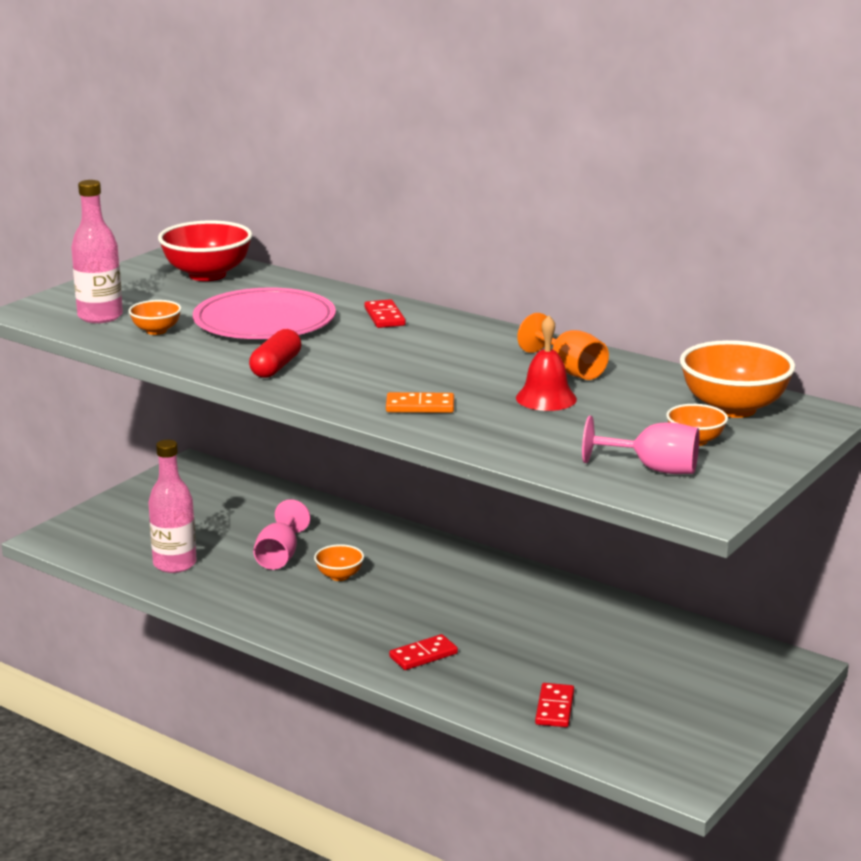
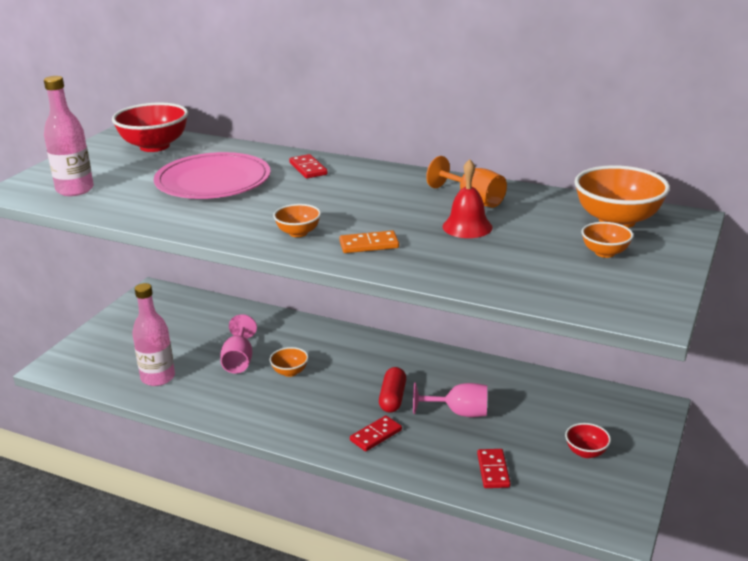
camera: 10 degrees left, 5 degrees up
(156, 331) = (125, 198): orange bowl -> orange bowl (298, 233)
(276, 367) = (236, 221): red capsule -> red capsule (392, 398)
(653, 469) = (587, 283): pink goblet -> pink goblet (459, 413)
(680, 703) = (586, 452): none -> red bowl

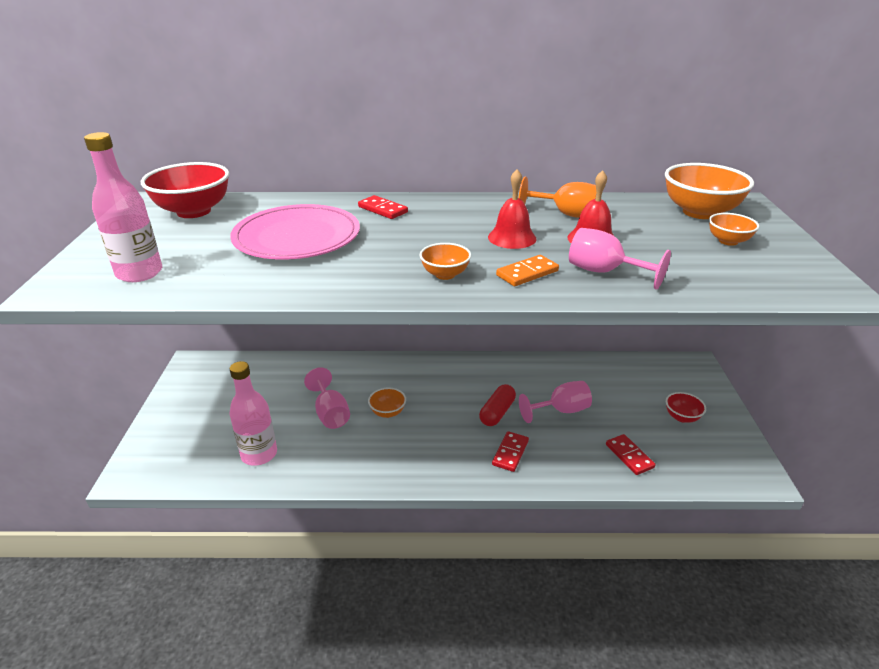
camera: 25 degrees left, 5 degrees up
(392, 398) = (497, 412): red capsule -> red capsule turned 45 degrees clockwise
(393, 212) = (512, 237): none -> red bell
(439, 257) = (604, 272): none -> pink goblet

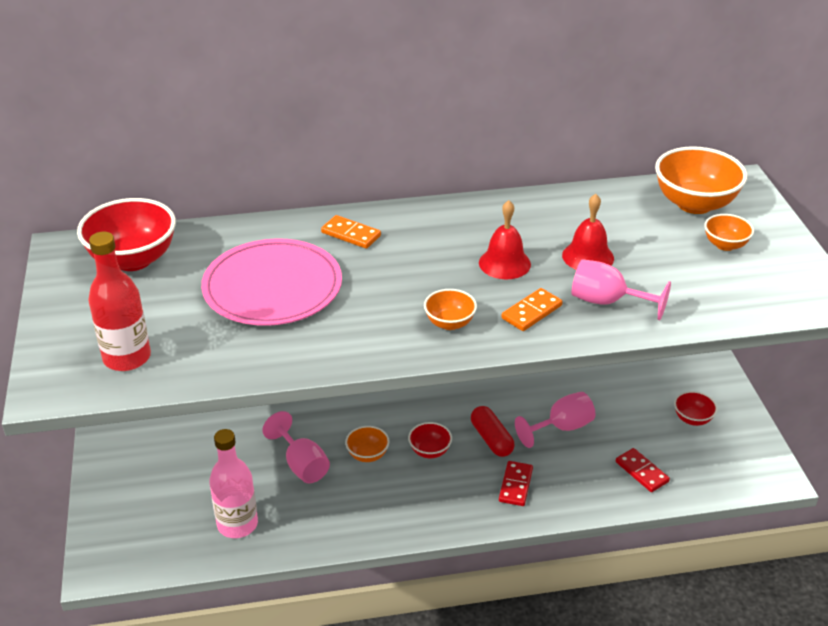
camera: 10 degrees left, 5 degrees up
(139, 273) = (127, 358): pink bottle -> red bottle
(382, 209) = (351, 234): red domino -> orange domino
(441, 416) = (430, 451): none -> red bowl
(497, 412) = (491, 439): red capsule -> red capsule turned 45 degrees counterclockwise
(566, 214) = (554, 221): orange goblet -> none

